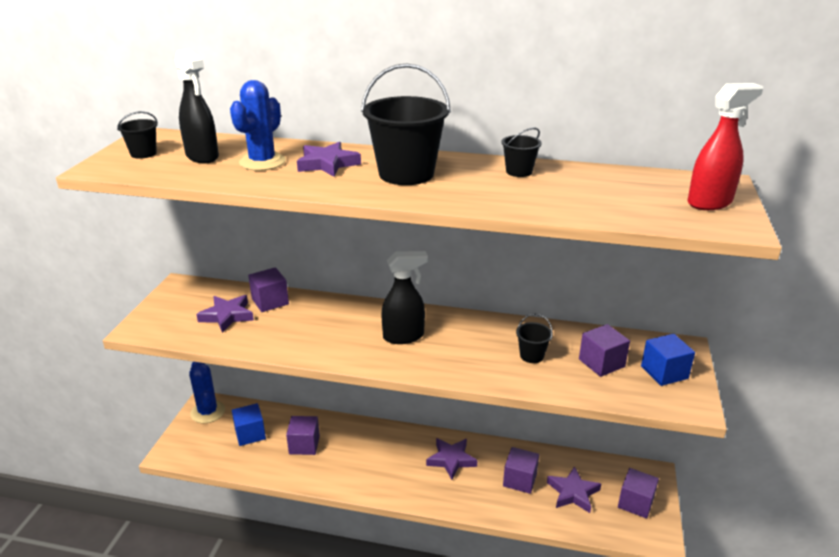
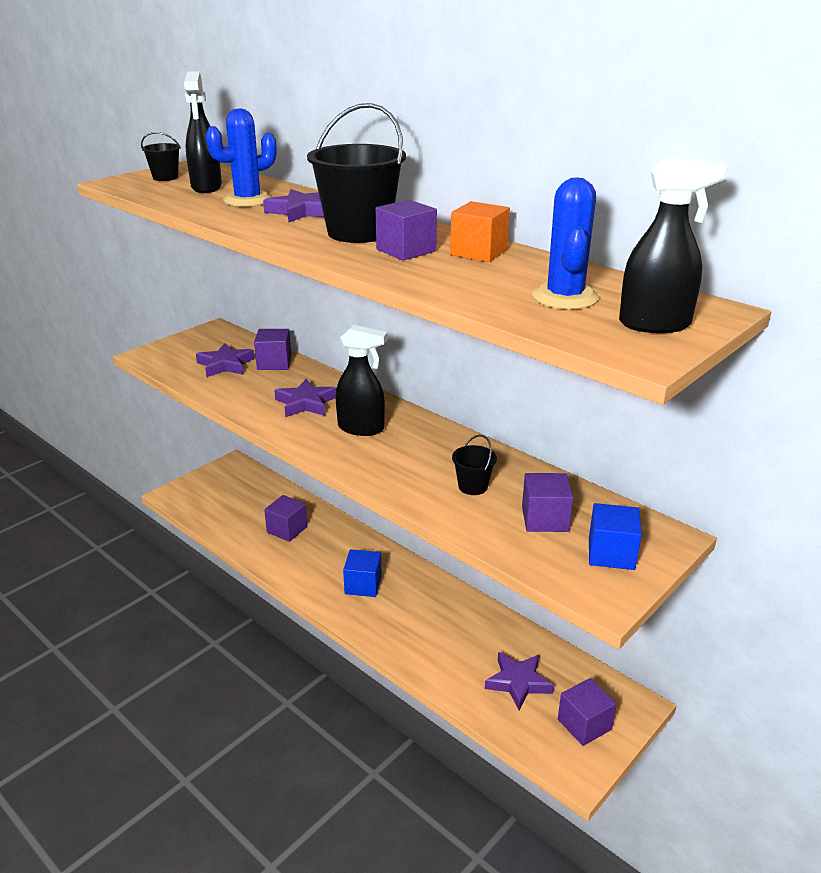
camera: 30 degrees right, 0 degrees up
(208, 412) = (230, 471): blue cactus -> blue cactus (565, 297)
(250, 434) = (249, 503): blue cube -> blue cube (363, 585)
(451, 460) = (414, 597): purple star -> purple star (306, 403)
(519, 171) = (478, 252): black bucket -> orange cube
(520, 480) = (470, 645): purple cube -> purple cube (406, 250)
(710, 202) = (655, 324): red spray bottle -> black spray bottle

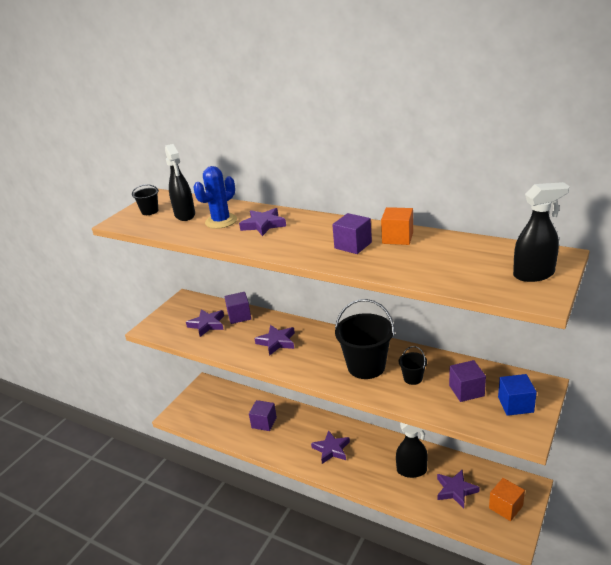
camera: 10 degrees left, 0 degrees up
(359, 232) = (313, 236): black bucket -> black bucket (366, 366)
(361, 428) = (322, 352): black spray bottle -> black spray bottle (412, 471)
(363, 585) = (331, 449): blue cube -> purple star
(565, 297) = (471, 264): blue cactus -> none
(584, 724) = (505, 507): purple cube -> orange cube

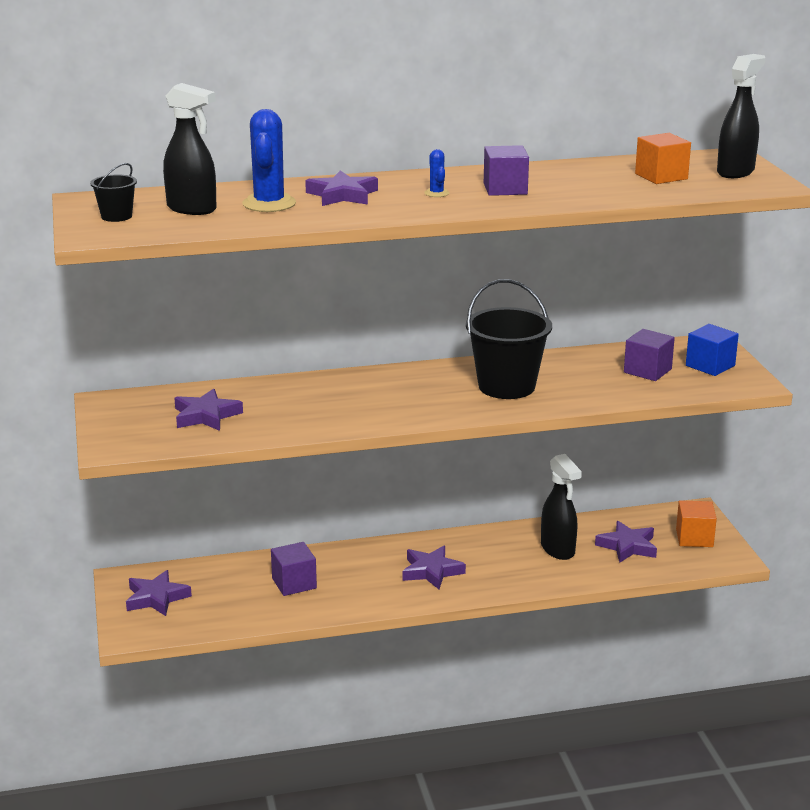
camera: 45 degrees left, 5 degrees down
(239, 316) = (241, 393): purple cube -> none
(277, 342) = (349, 401): purple star -> purple star (156, 598)
(310, 237) = (436, 193): none -> blue cactus
(397, 238) = (542, 173): orange cube -> orange cube (661, 176)
(412, 471) = (558, 550): black spray bottle -> black spray bottle turned 105 degrees clockwise
(413, 378) = (576, 379): black bucket -> none

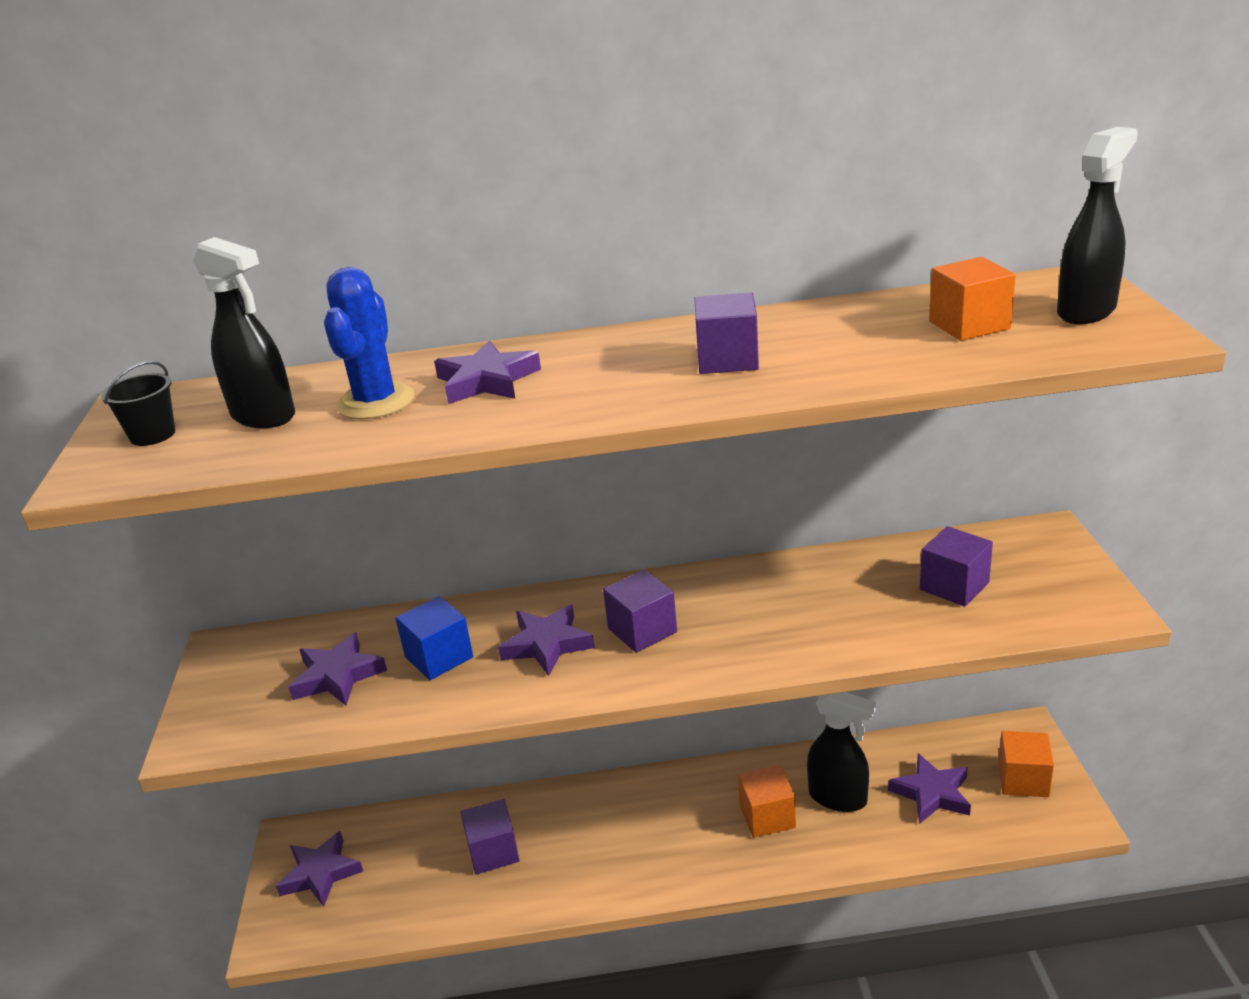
camera: 10 degrees right, 5 degrees up
(428, 392) = (642, 630): none -> purple cube
(431, 571) = (670, 834): purple star -> purple star (547, 644)
(436, 193) = (624, 372): blue cactus -> none
(505, 560) = (767, 816): none -> orange cube
(506, 386) = (752, 618): black bucket -> none
(558, 550) = (838, 798): black spray bottle -> black spray bottle turned 45 degrees counterclockwise
(710, 365) = (1045, 575): blue cube -> blue cube (439, 657)

